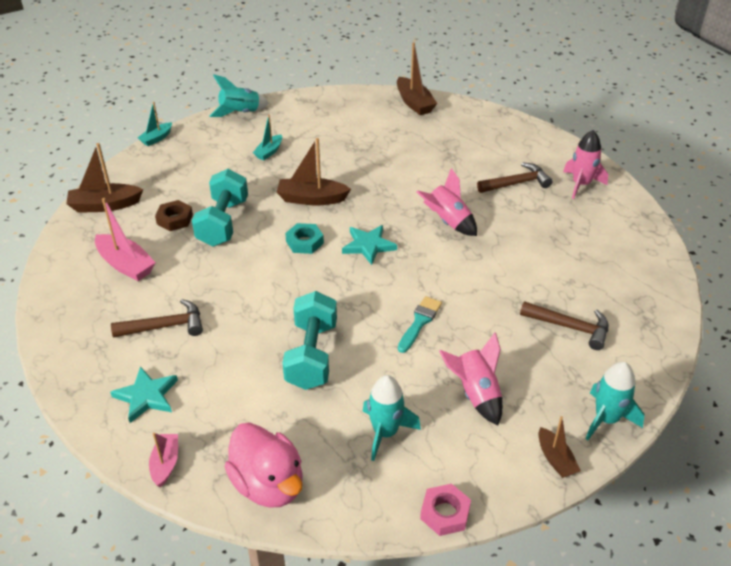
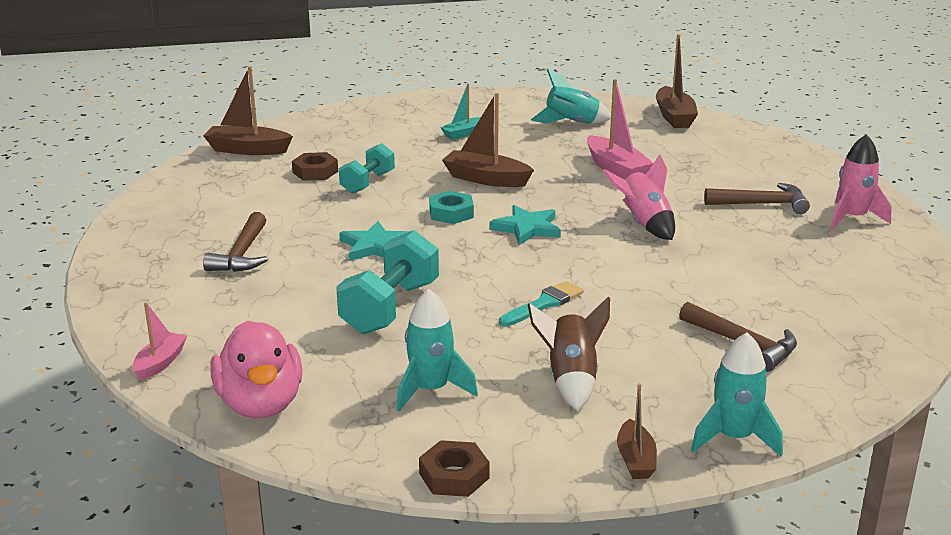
camera: 20 degrees right, 15 degrees down
(126, 265) = (235, 199): pink boat -> pink boat (616, 169)
(146, 396) = (180, 306): turquoise star -> turquoise star (375, 246)
(156, 138) = (342, 106): turquoise boat -> none
(165, 326) = (242, 254): brown hammer -> brown hammer turned 90 degrees clockwise
(223, 223) = (367, 183): turquoise dumbbell -> turquoise dumbbell, size x0.64
(240, 113) = (452, 98): turquoise rocket -> turquoise rocket (571, 123)
(445, 513) = (454, 476): pink nut -> brown nut
(475, 394) = (571, 379): pink rocket -> brown rocket

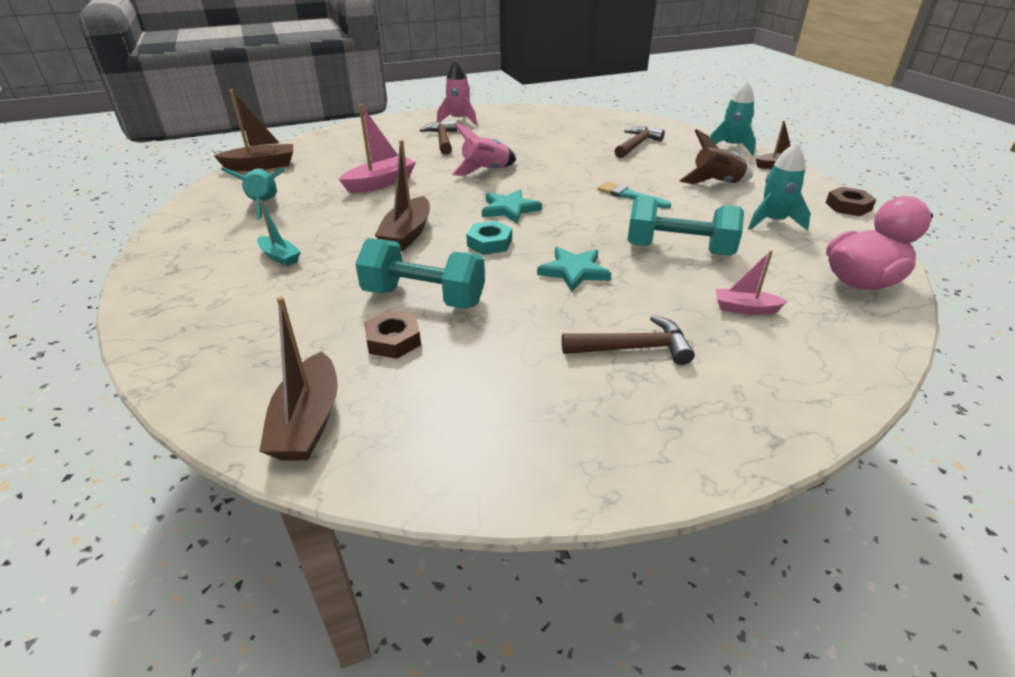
camera: 100 degrees left, 10 degrees up
(160, 363) = (868, 347): pink boat -> pink boat (744, 308)
(367, 183) = (424, 297): turquoise dumbbell -> turquoise dumbbell, size x1.56

